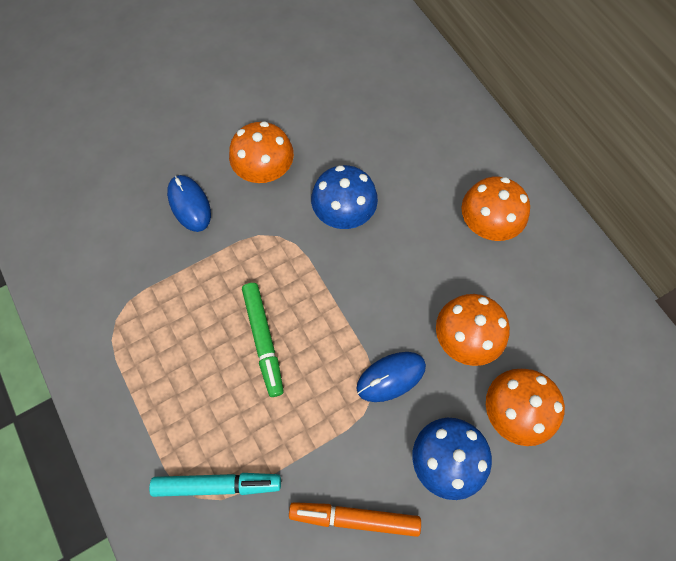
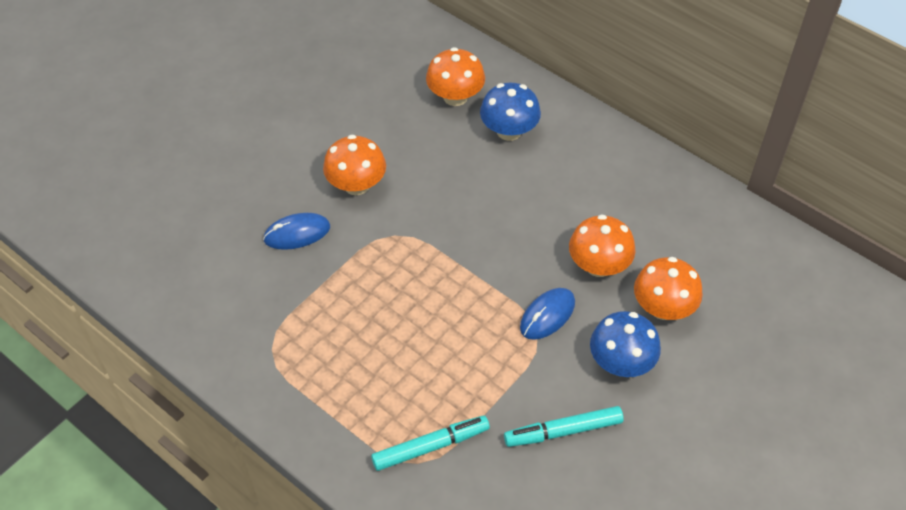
camera: 20 degrees left, 15 degrees down
(189, 204) = (297, 233): blue mouse -> blue mouse turned 60 degrees counterclockwise
(263, 340) = (420, 322): green marker -> none
(344, 213) = (447, 199): blue mushroom -> blue mushroom (509, 131)
(354, 518) = (563, 431): orange marker -> turquoise marker
(487, 224) = (580, 170): orange mushroom -> orange mushroom (455, 97)

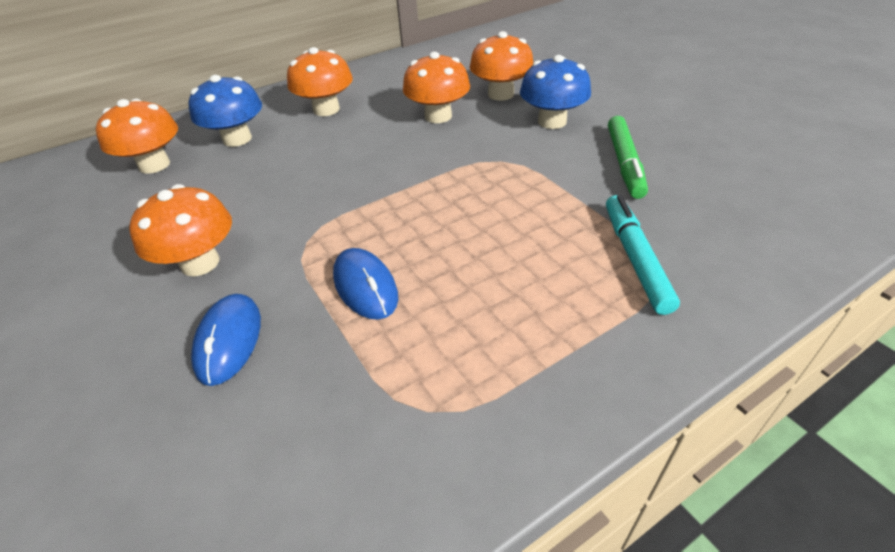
camera: 70 degrees left, 10 degrees down
(547, 315) = (481, 151): blue mouse -> blue mouse (365, 286)
(563, 431) = (624, 163): turquoise marker -> green marker
(580, 173) = (326, 109): none -> orange mushroom

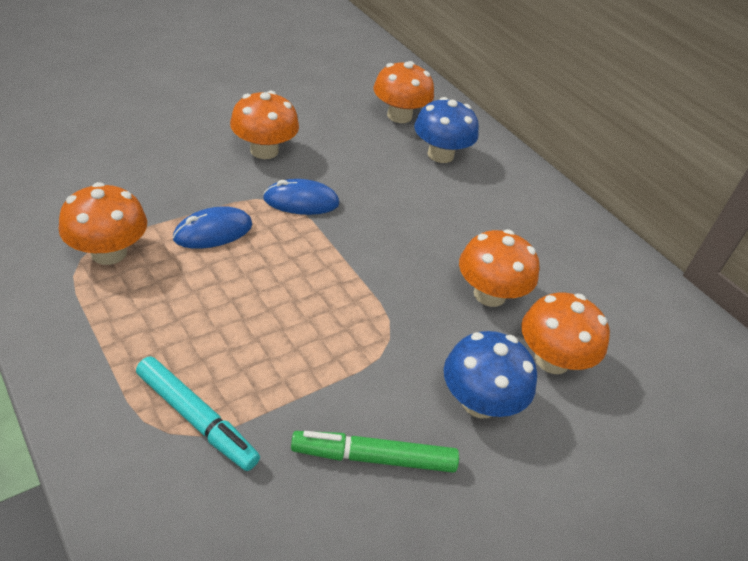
camera: 80 degrees right, 0 degrees up
(229, 340) = (179, 169): blue mouse -> blue mouse (301, 201)
(326, 109) = (500, 208): orange mushroom -> orange mushroom (109, 253)
(635, 258) = (196, 419): turquoise marker -> turquoise marker turned 45 degrees clockwise

